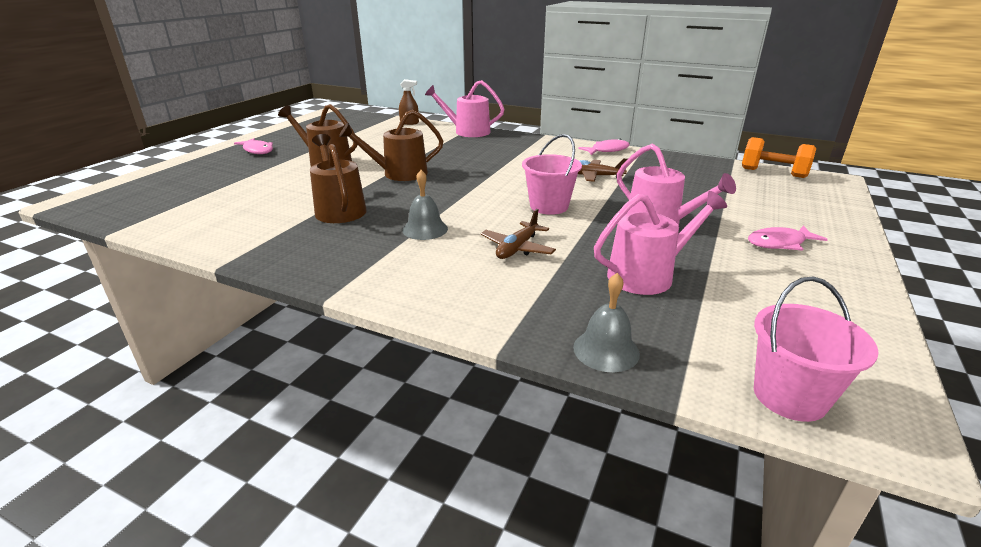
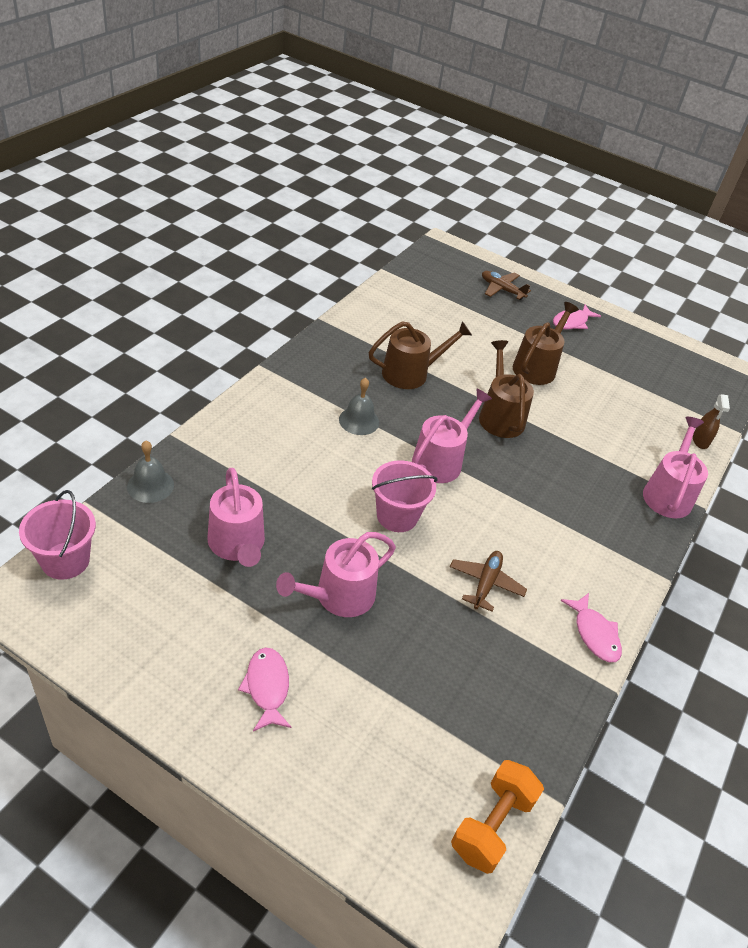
camera: 90 degrees right, 15 degrees up
(468, 193) = (441, 461): none -> pink watering can
(517, 248) = (308, 472): brown plane -> brown plane (502, 289)

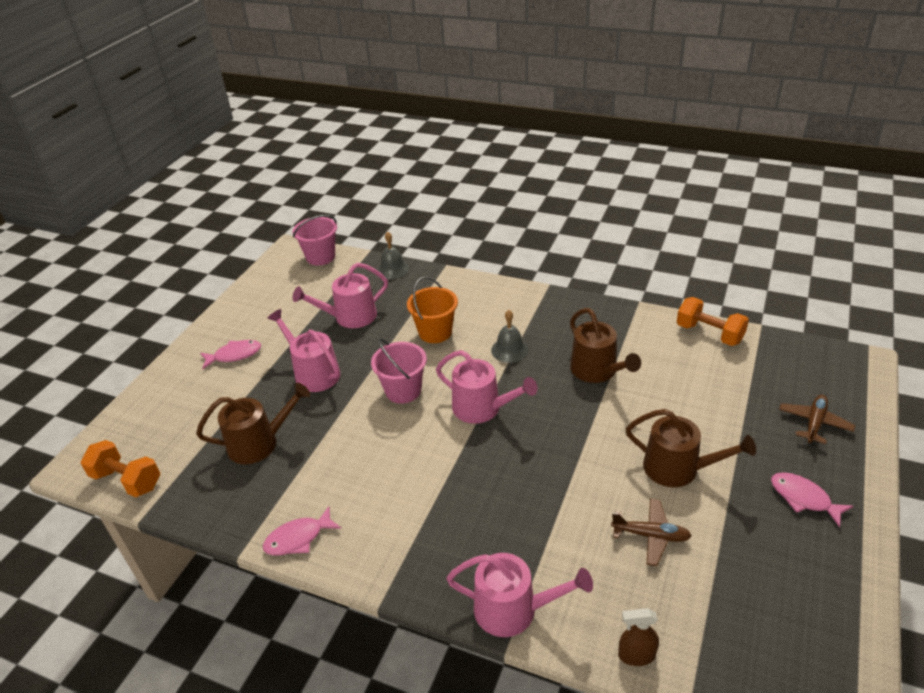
camera: 90 degrees right, 5 degrees down
(305, 471) = (435, 332): none -> orange bucket
(383, 297) = (709, 334): none -> orange dumbbell
(485, 584) = (342, 455): brown plane -> brown plane (651, 535)
(500, 416) = (569, 444): brown watering can -> brown watering can (259, 443)

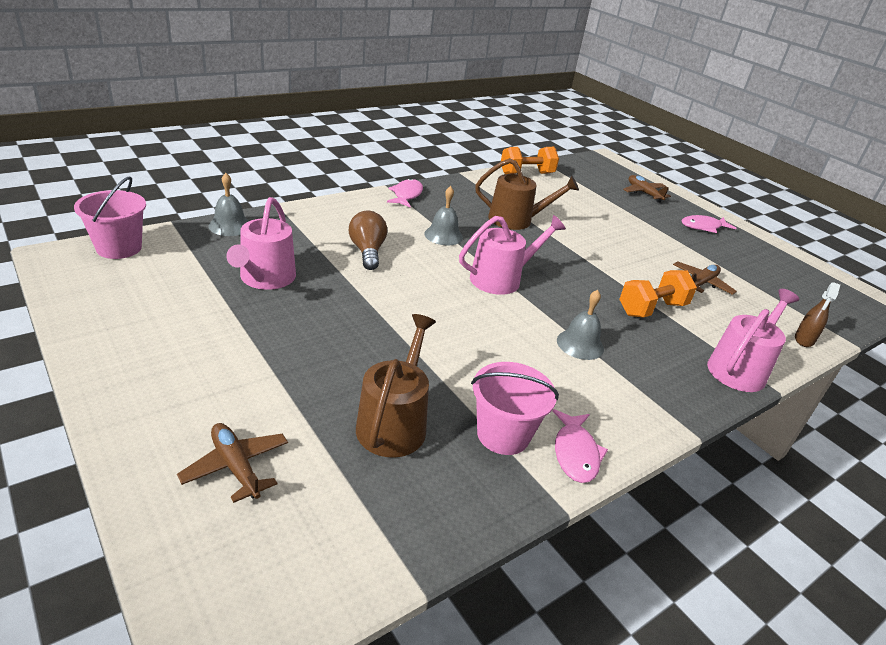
camera: 65 degrees left, 5 degrees down
(127, 480) = (324, 580): orange dumbbell -> orange dumbbell (652, 309)
(180, 408) = (236, 467): none -> brown plane
(234, 355) = (198, 378): pink fish -> pink fish (406, 195)
(313, 373) = (324, 338): pink watering can -> none
(403, 390) = (427, 302): pink bucket -> pink bucket (503, 434)
(435, 332) = (367, 251): orange bucket -> brown light bulb
(436, 490) = (580, 344): none -> grey bell
(678, 468) = (646, 245): brown watering can -> none

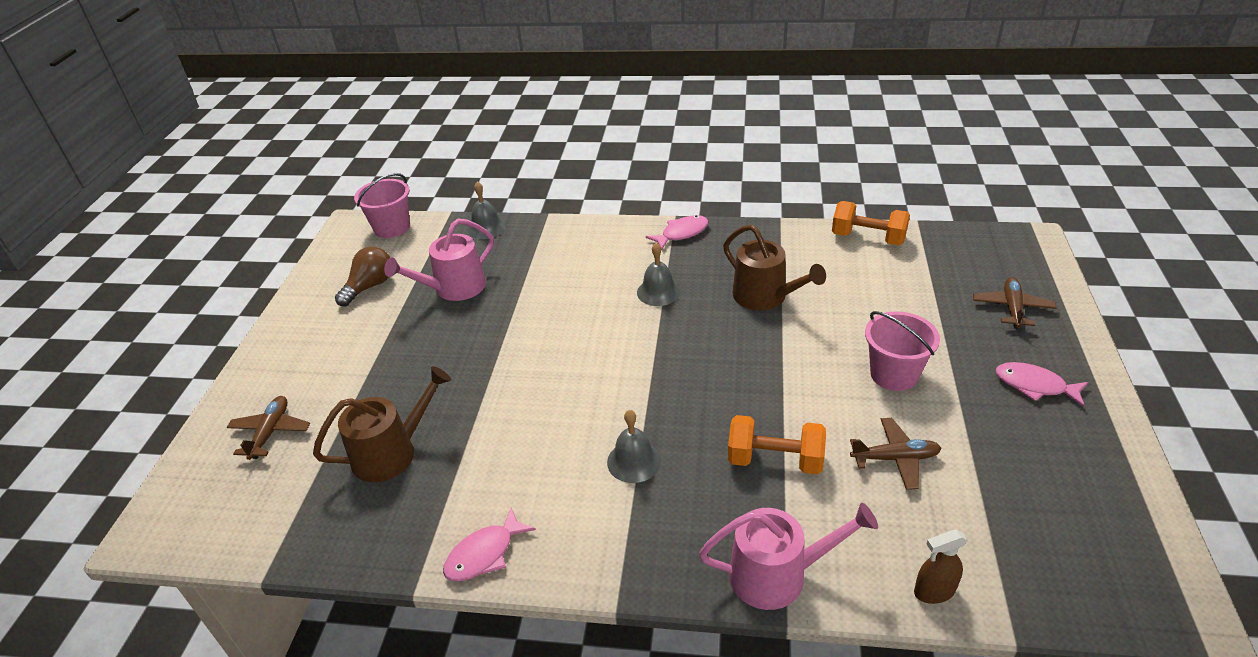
camera: 50 degrees right, 5 degrees up
(367, 251) = (564, 288): brown light bulb -> brown light bulb (370, 286)
(501, 279) = (652, 360): pink watering can -> none
(503, 434) = (452, 505): pink bucket -> pink bucket (894, 374)

